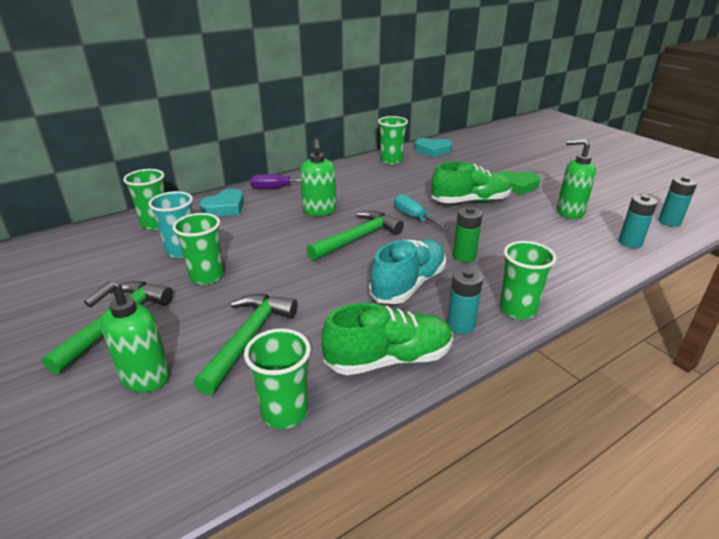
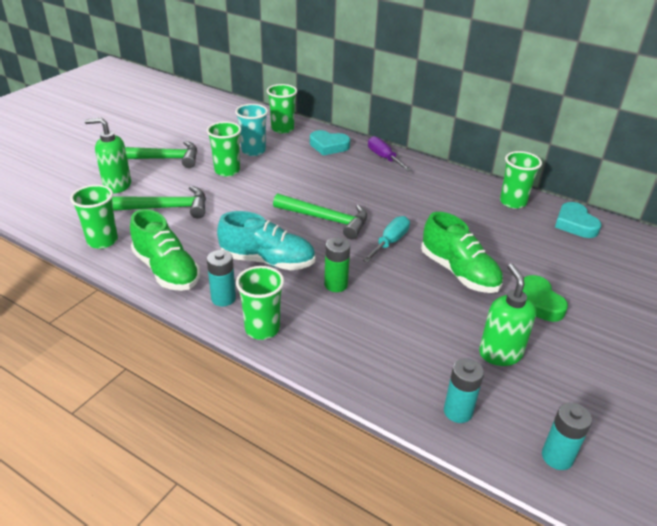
camera: 65 degrees right, 5 degrees up
(319, 211) = (359, 189): green soap dispenser -> none

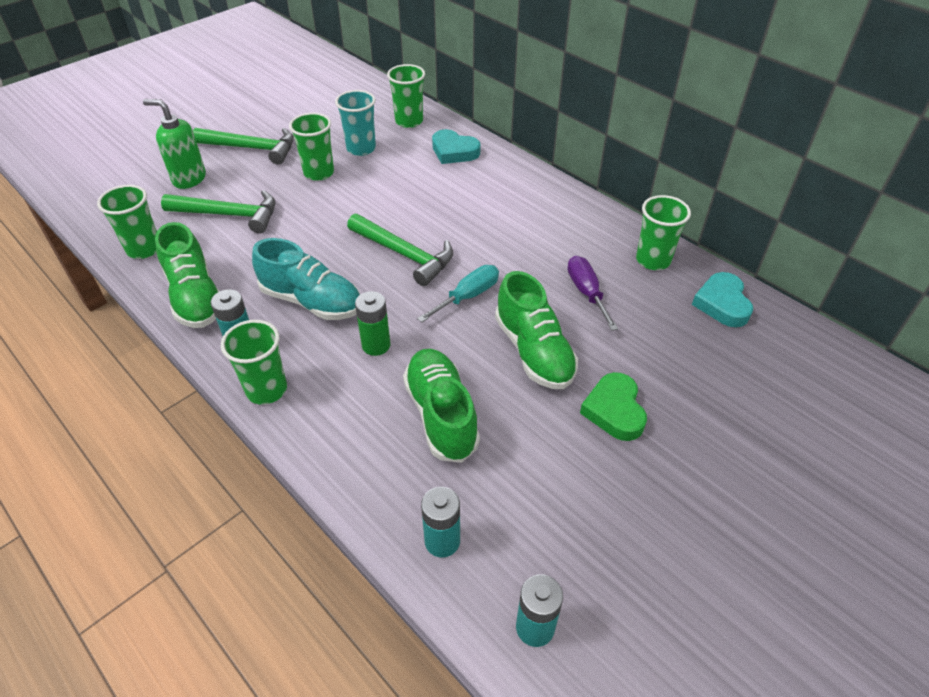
camera: 15 degrees right, 10 degrees up
(384, 158) = (515, 175): purple screwdriver -> purple screwdriver (586, 292)
(411, 325) = (441, 414): none -> green shoe
(500, 353) = (532, 473): green soap dispenser -> none

